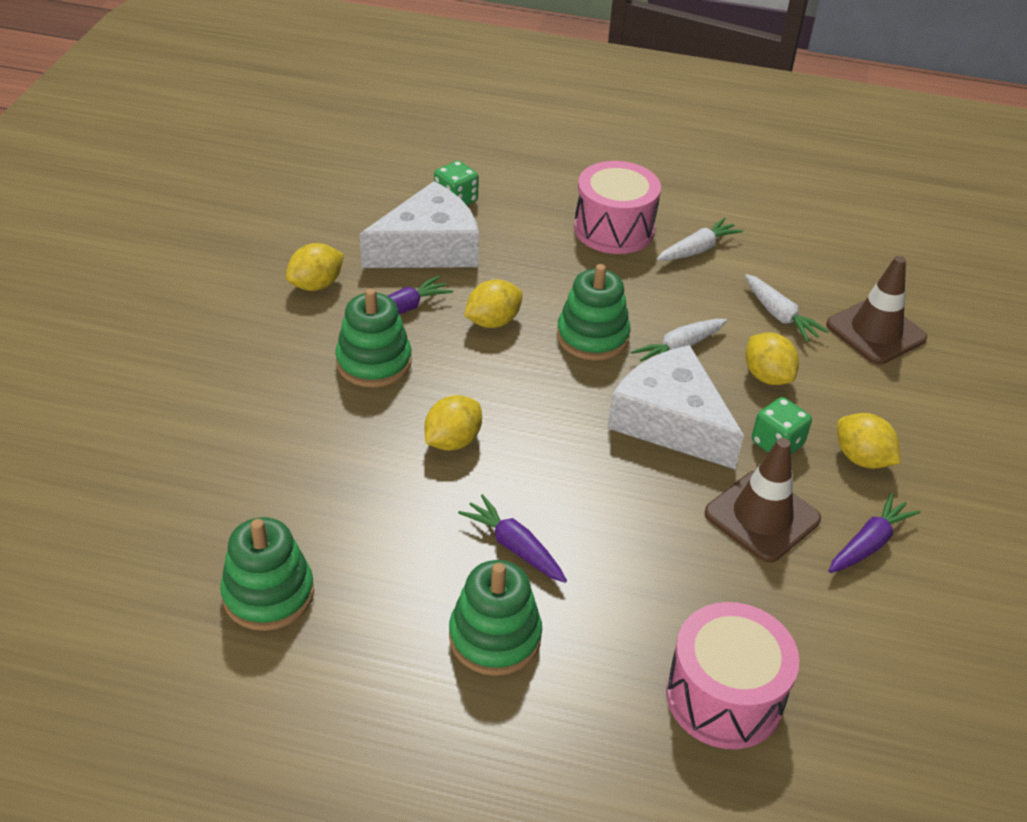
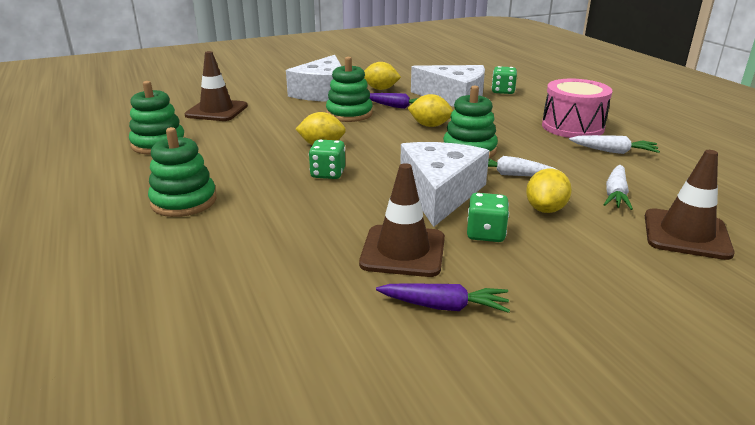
camera: 55 degrees right, 15 degrees down
(199, 480) = (216, 111): none -> brown traffic cone
(259, 342) = (323, 92): none -> white cheese
(514, 546) = (262, 184): purple carrot -> none
(540, 478) = (328, 174): none -> green dice
(724, 696) = (206, 292): pink drum -> none
(861, 458) = (533, 273): yellow lemon -> none

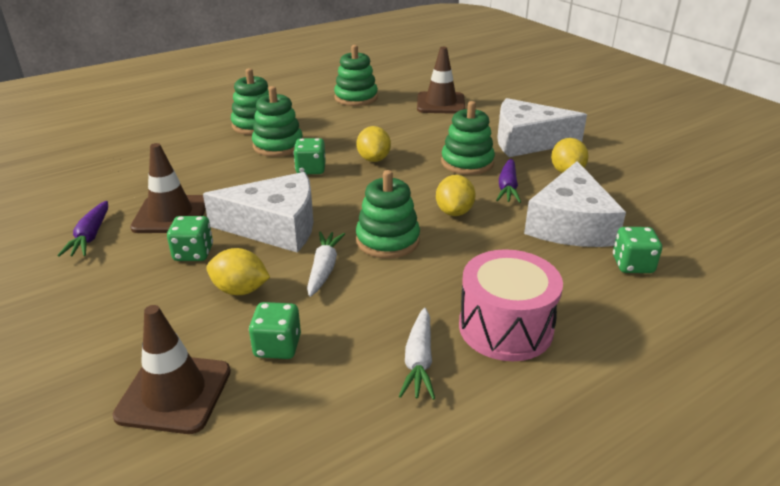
camera: 80 degrees right, 5 degrees up
(257, 189) = (278, 145): none -> green stacking toy
(615, 194) = (277, 346): white carrot -> green dice

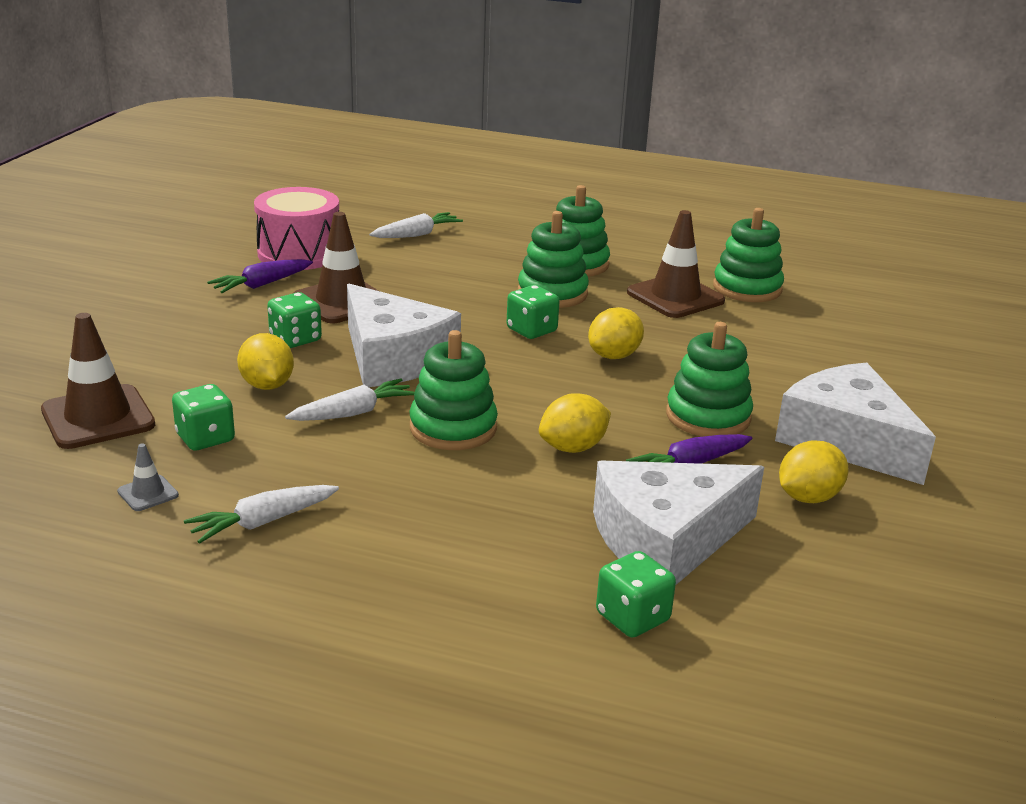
camera: 50 degrees right, 5 degrees down
(128, 153) = (417, 234): none -> white carrot
(322, 405) = (148, 493): none -> grey traffic cone
(440, 103) = (839, 344): brown traffic cone -> brown traffic cone (675, 297)
(505, 327) = (378, 558): pink drum -> pink drum (299, 253)

